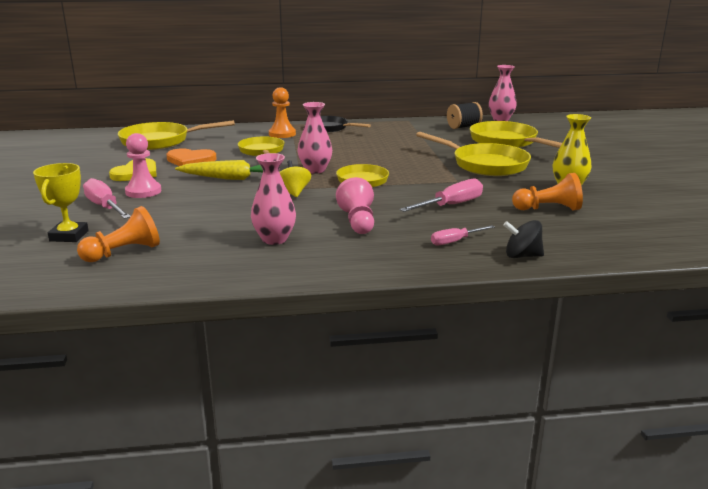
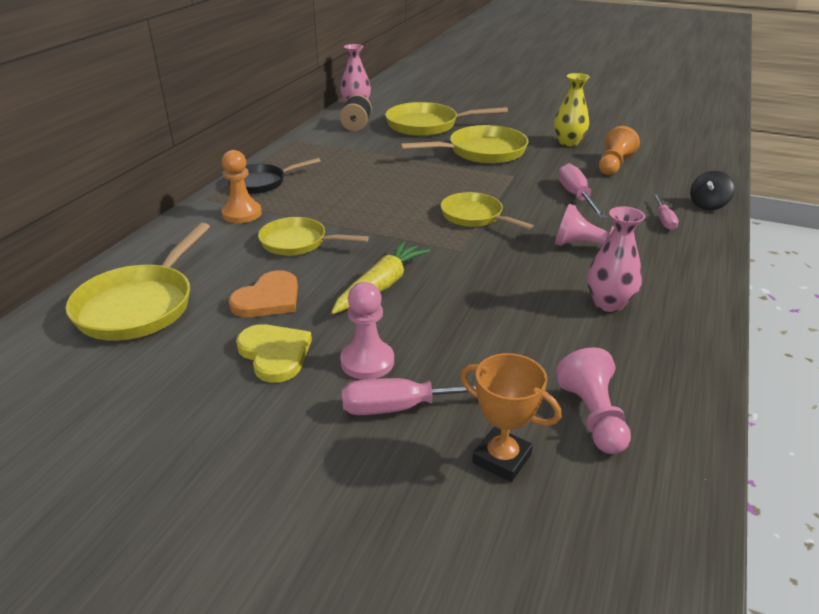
camera: 60 degrees left, 10 degrees up
(69, 236) = (502, 458): yellow trophy -> orange trophy
(123, 252) = (593, 417): orange pawn -> pink pawn
(293, 193) = (473, 259): yellow spinning top -> none
(315, 170) = (409, 229): pink vase -> none

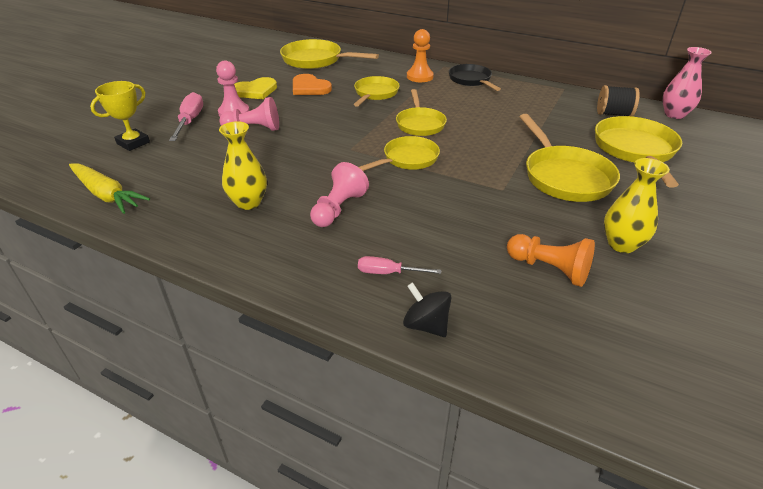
camera: 95 degrees right, 5 degrees up
(381, 286) = (310, 118): yellow carrot -> yellow carrot (106, 195)
(389, 211) = (420, 124): none -> yellow pan
(502, 458) = (133, 143): orange trophy -> yellow trophy
(576, 196) = (450, 221): pink screwdriver -> none
(593, 417) = (139, 174): pink pawn -> pink pawn (254, 129)
(609, 303) = (248, 202): pink vase -> yellow vase

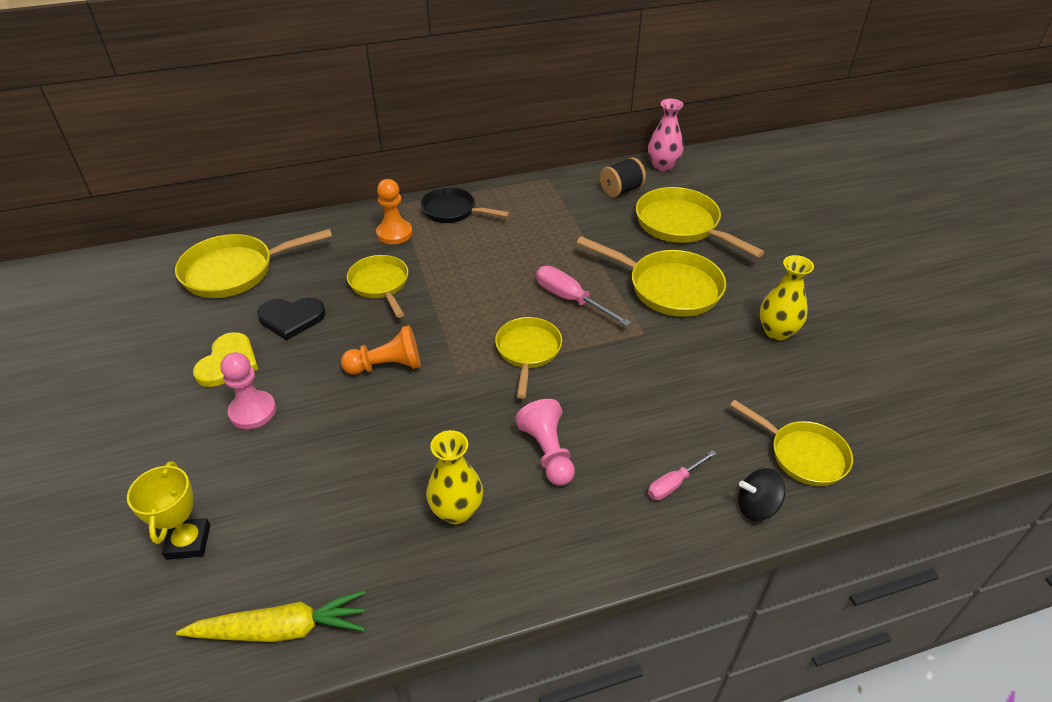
camera: 45 degrees left, 5 degrees up
(190, 121) = (213, 460): pink screwdriver -> pink screwdriver (570, 299)
(254, 129) = (315, 418): pink pawn -> none
(309, 88) = (291, 318): orange heart -> black heart
(420, 124) = (481, 300): yellow pan -> yellow pan (803, 455)
(549, 269) = (764, 390): orange pawn -> orange pawn (387, 366)

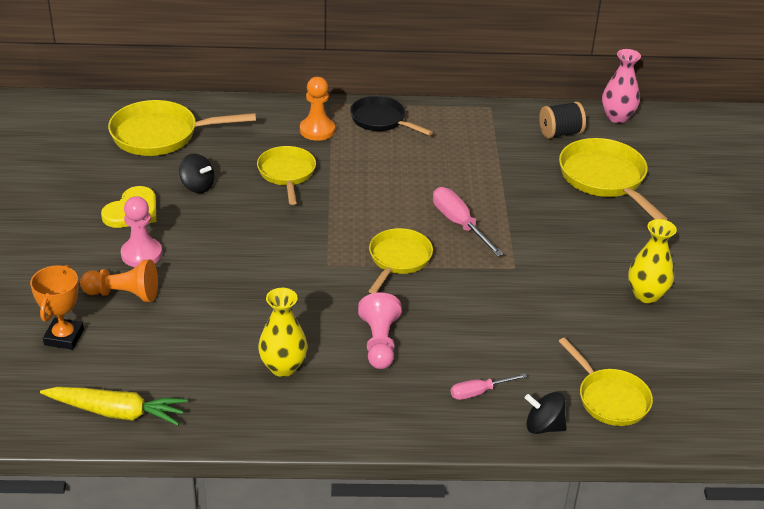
camera: 15 degrees right, 5 degrees down
(188, 542) = (64, 337): yellow trophy -> orange trophy
(291, 318) = (197, 186): black heart -> black spinning top
(387, 366) = (267, 243): orange pawn -> orange pawn (124, 294)
(669, 287) = (560, 234): yellow pan -> none

